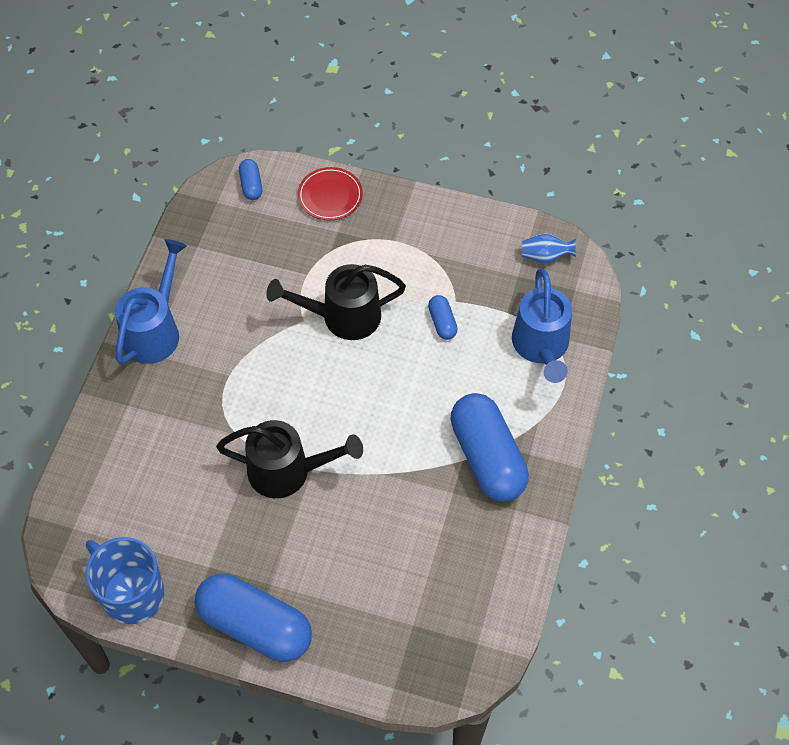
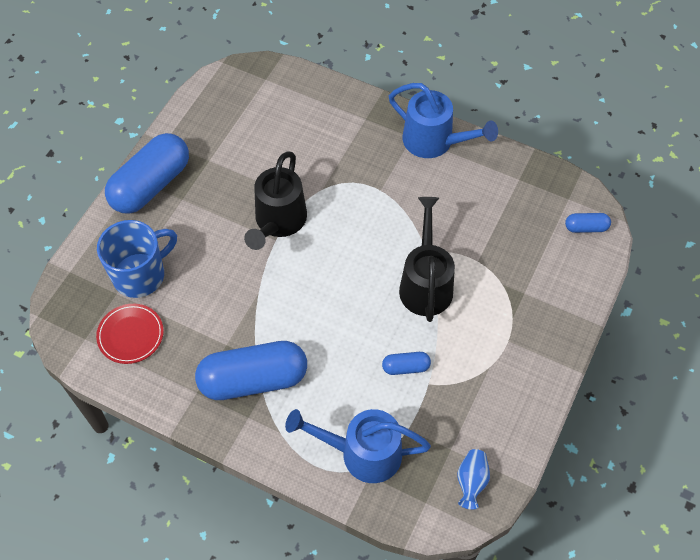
camera: 100 degrees right, 0 degrees up
(131, 593) = (201, 111): blue mug -> blue mug (140, 275)
(330, 196) = (568, 292): red plate -> red plate (130, 335)

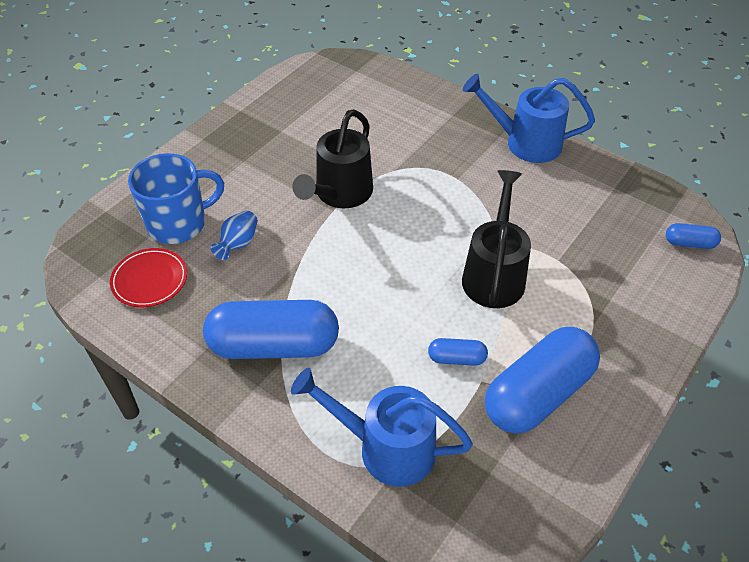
camera: 10 degrees right, 10 degrees down
(151, 185) = (215, 145): blue capsule -> blue capsule (538, 394)
(435, 142) = (524, 143): blue watering can -> blue watering can turned 150 degrees clockwise
(471, 482) = (520, 505): blue vase -> blue vase (238, 244)

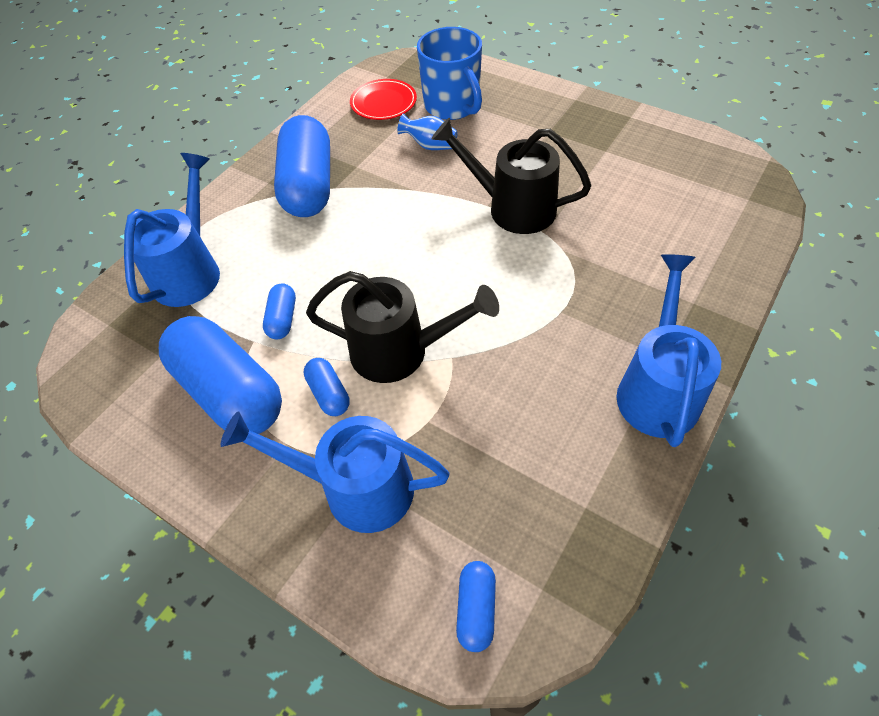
camera: 90 degrees right, 5 degrees up
(537, 321) = (329, 394): none -> blue capsule
(618, 304) = (354, 488): none -> blue watering can

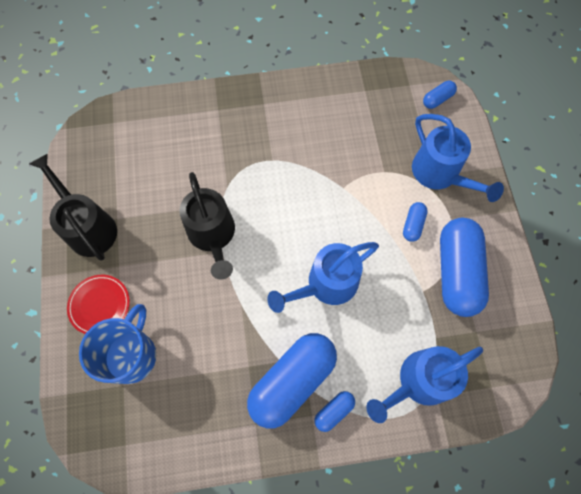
camera: 135 degrees left, 15 degrees up
(282, 319) = (397, 290): blue capsule -> blue capsule (334, 411)
(383, 103) = (163, 414): red plate -> red plate (99, 305)
(401, 351) = (361, 213): black watering can -> black watering can (88, 226)
(430, 146) = (190, 333): blue vase -> none
(657, 388) = (284, 97): blue watering can -> blue watering can (326, 285)

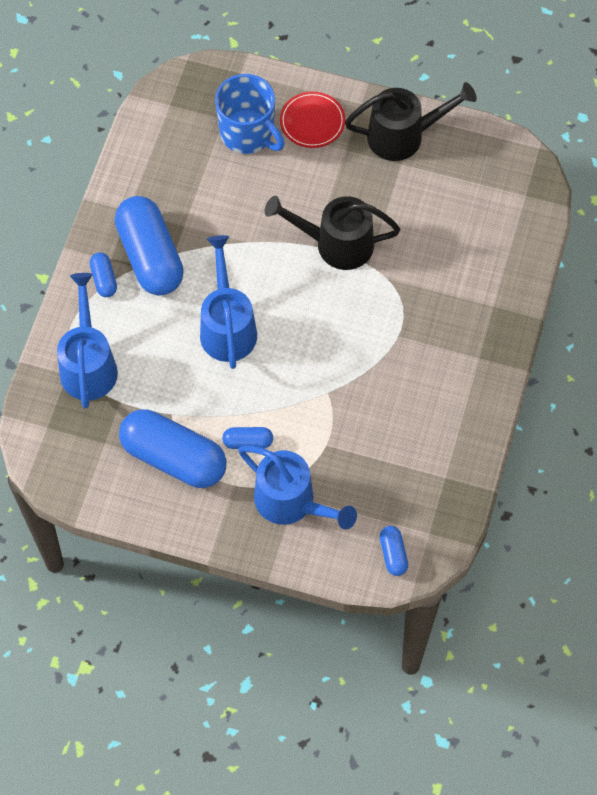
camera: 115 degrees right, 5 degrees down
(413, 225) = (248, 442): blue capsule -> blue capsule turned 45 degrees counterclockwise
(440, 175) = (292, 502): blue watering can -> blue watering can turned 135 degrees counterclockwise

